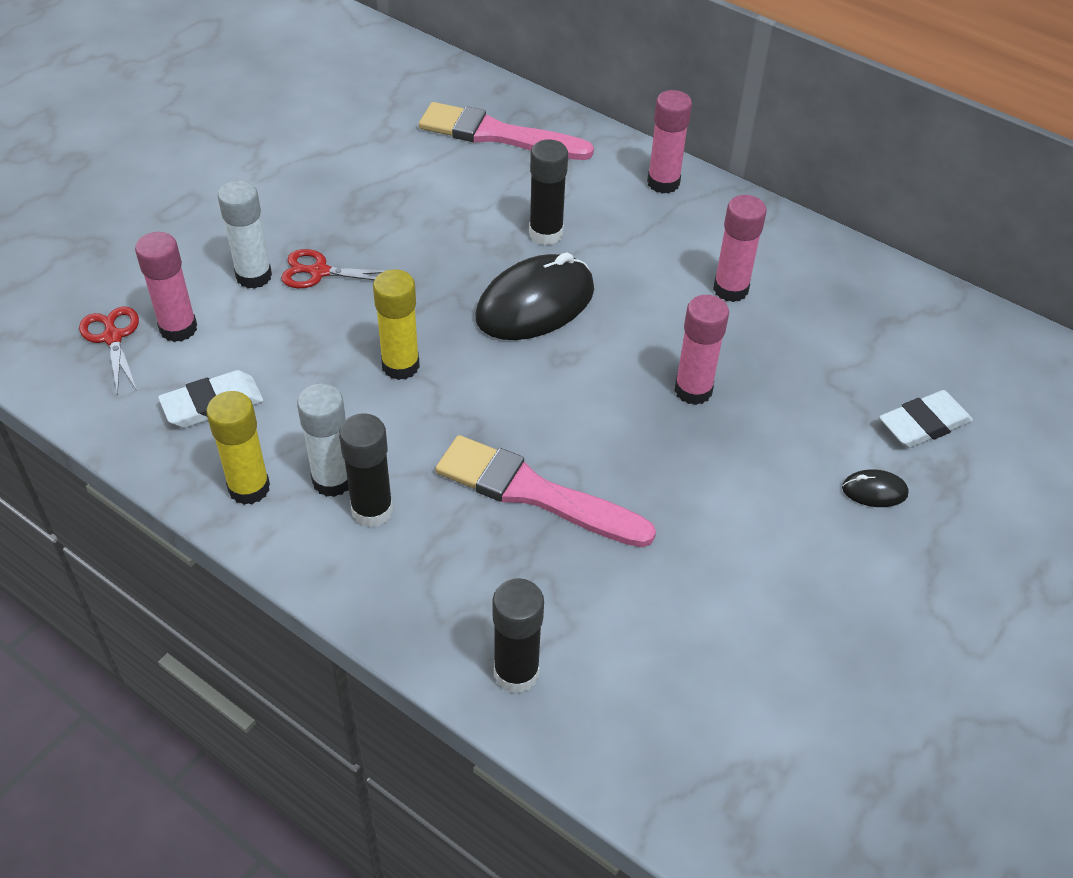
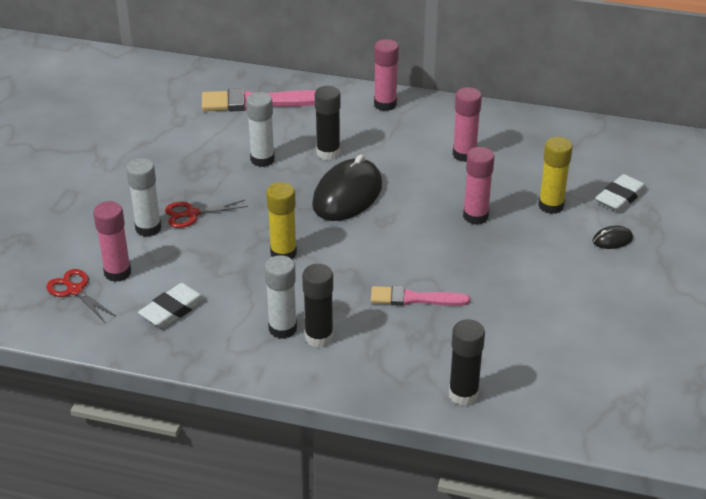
camera: 20 degrees left, 10 degrees down
(249, 488) = (231, 349): yellow glue stick -> yellow glue stick (551, 206)
(454, 219) = (262, 159): none -> white glue stick
(534, 493) = (414, 299): pink brush -> pink brush, size x0.64

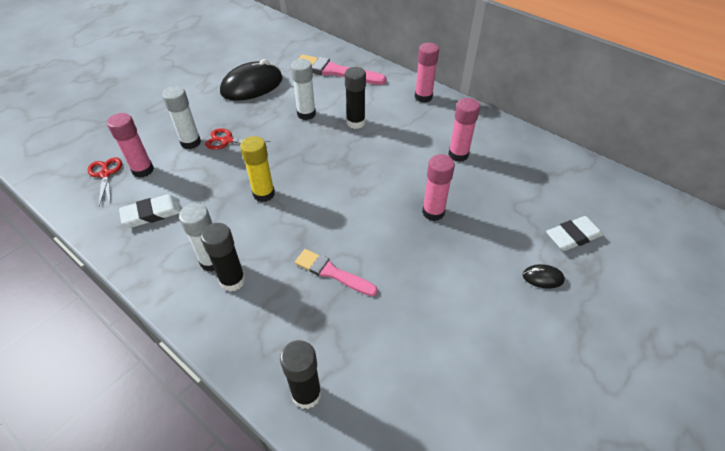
camera: 25 degrees right, 10 degrees up
(347, 195) = (345, 160): black mouse -> black mouse (252, 86)
(551, 206) = (504, 224): yellow glue stick -> none

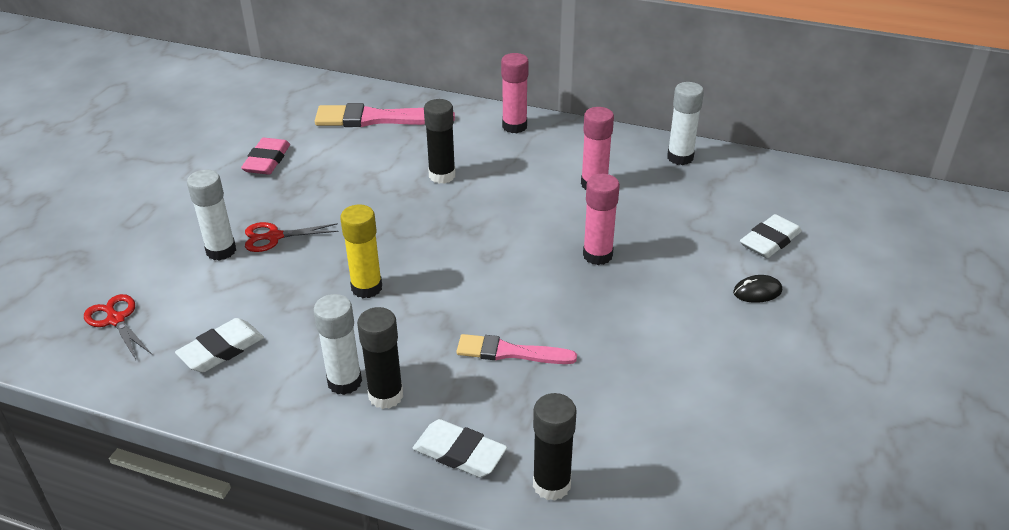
camera: 20 degrees left, 10 degrees down
(143, 170) = (171, 301): pink glue stick -> none
(252, 86) = (267, 160): black mouse -> pink eraser
(257, 343) = (459, 453): none -> white eraser
(306, 114) = (368, 180): white glue stick -> white glue stick (680, 157)

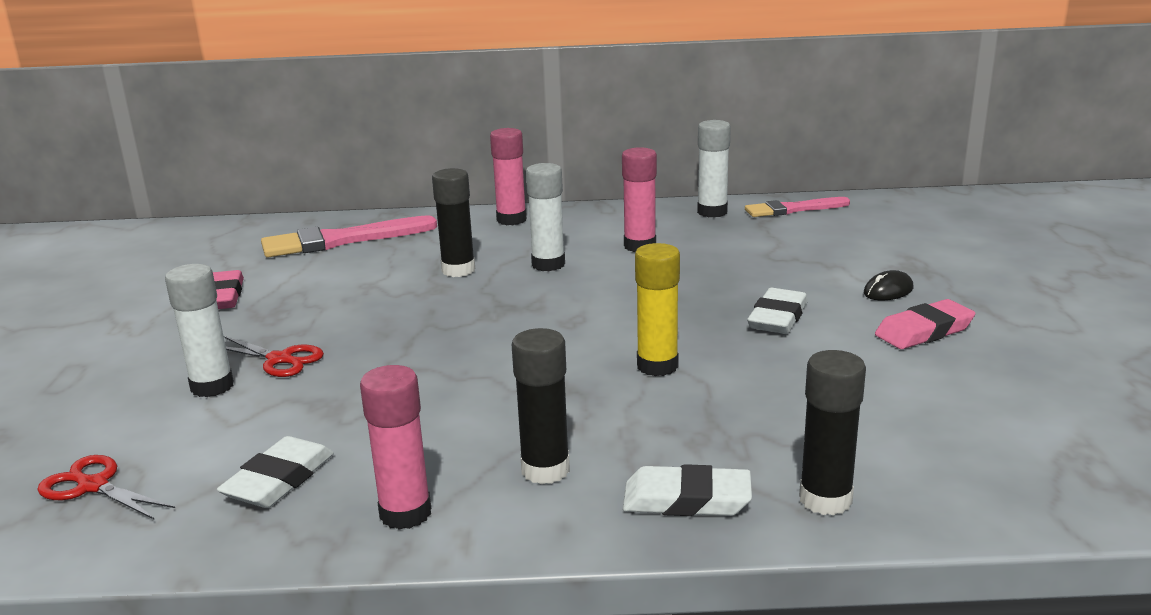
camera: 20 degrees left, 15 degrees down
(274, 237) = (280, 359): red scissors -> red scissors turned 120 degrees counterclockwise
(344, 382) = (479, 470): white glue stick -> white glue stick (548, 264)
(366, 288) = (440, 379): yellow glue stick -> yellow glue stick (657, 366)
(510, 352) = (667, 395): pink brush -> pink brush (792, 209)
(597, 255) = (694, 297): pink glue stick -> pink glue stick (405, 513)
(751, 345) = (924, 331): none -> pink eraser
(770, 241) = (862, 253): white eraser -> white eraser (778, 317)

